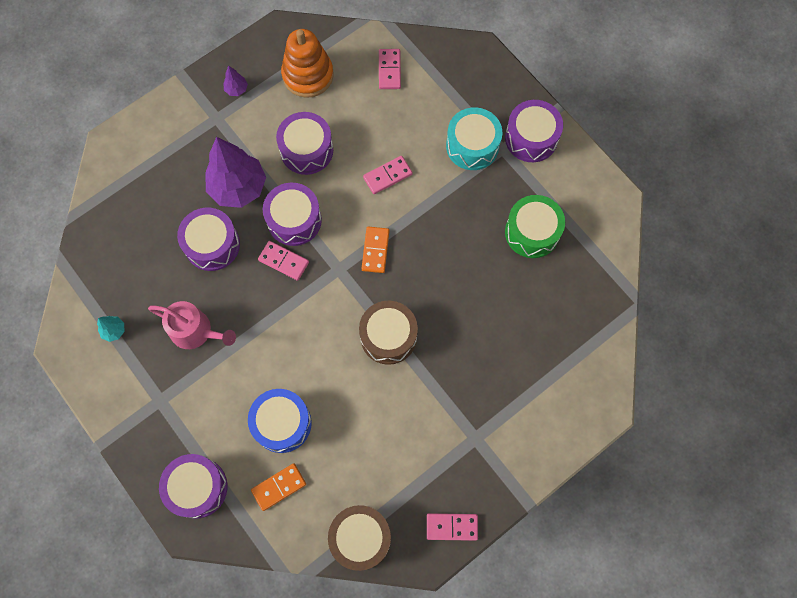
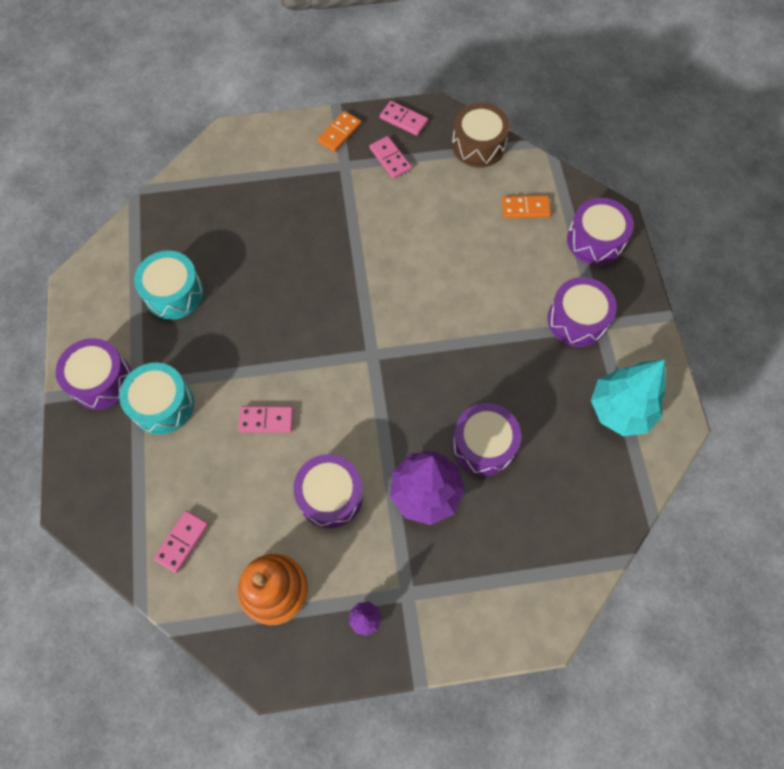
camera: 150 degrees left, 5 degrees down
(114, 331) = (620, 410): turquoise tree -> turquoise tree, size x2.38
(195, 331) = (539, 368): pink watering can -> none
(282, 423) = (497, 252): blue drum -> none
(283, 261) = (420, 389): pink domino -> pink domino (390, 159)
(294, 220) = (387, 425): purple drum -> purple drum (577, 320)
(375, 250) = (327, 353): orange domino -> orange domino (339, 133)
(388, 336) = (364, 273): brown drum -> none
(532, 232) = (174, 293): green drum -> turquoise drum

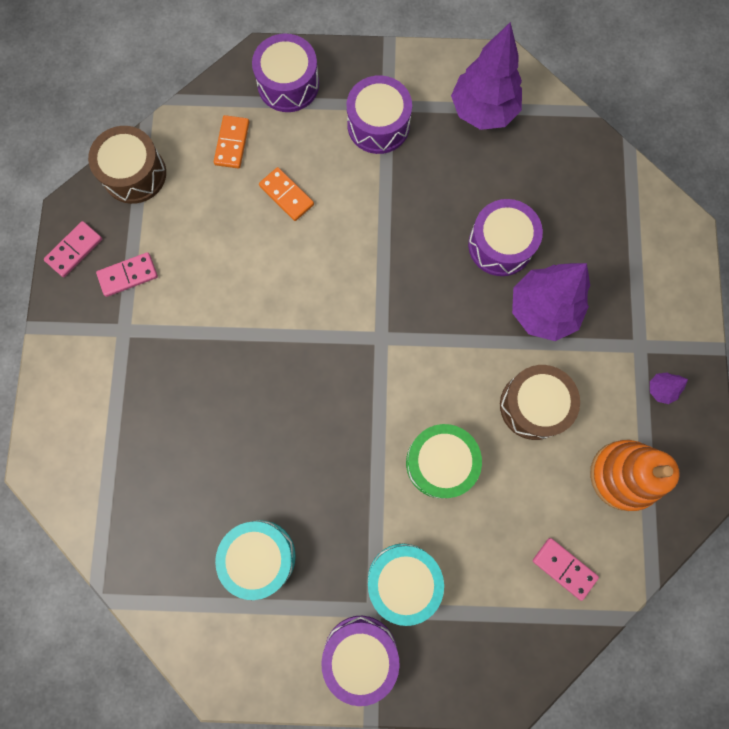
camera: 80 degrees left, 10 degrees up
(266, 420) = (440, 463): pink domino -> green drum
(330, 495) = (533, 405): purple drum -> brown drum
(339, 133) = (73, 329): orange domino -> orange domino (286, 195)
(620, 410) = (483, 111): turquoise tree -> purple tree

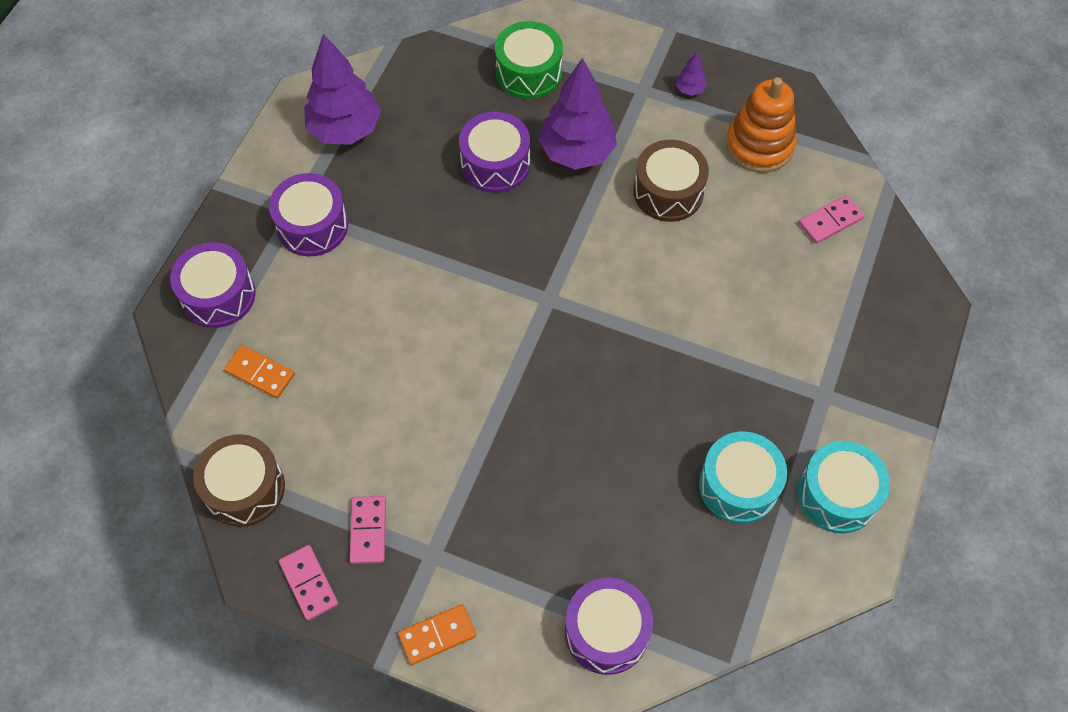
camera: 70 degrees left, 15 degrees down
(286, 195) = (349, 337): orange domino -> orange domino (437, 635)
(360, 654) = (863, 420): purple drum -> purple drum (606, 632)
(403, 580) = (802, 359): turquoise drum -> turquoise drum (837, 495)
(440, 463) = (696, 288): green drum -> green drum (528, 72)

